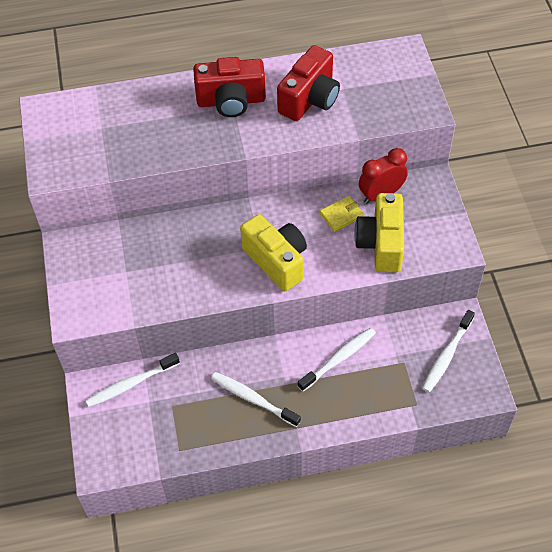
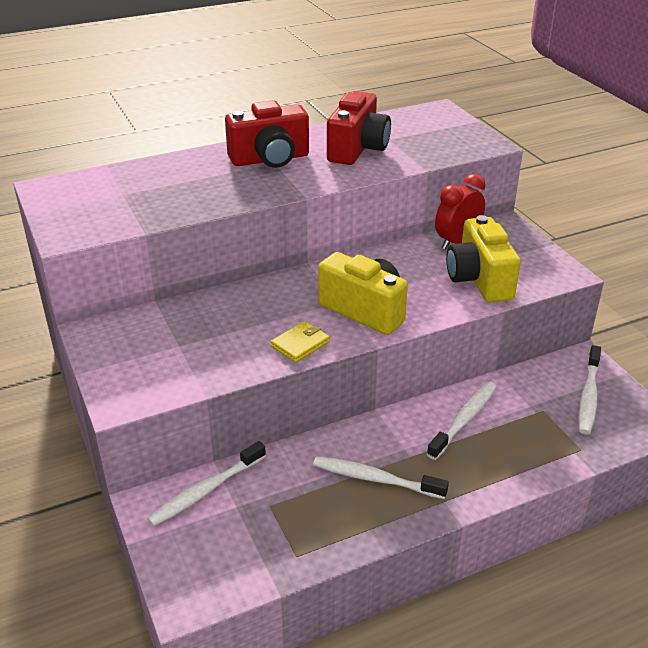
camera: 15 degrees left, 20 degrees down
(341, 215) = (422, 262): yellow wallet -> yellow wallet (300, 344)

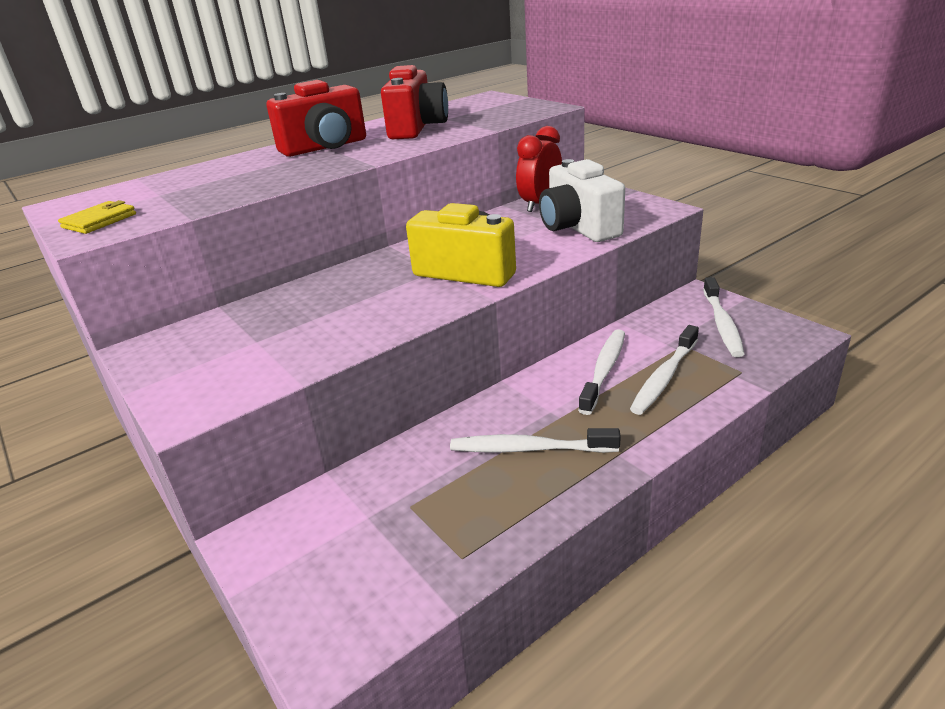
camera: 10 degrees left, 5 degrees down
(206, 490) = (324, 507): white toothbrush -> white toothbrush (664, 377)
(300, 344) = (404, 313): yellow wallet -> yellow wallet (99, 221)
(479, 280) = (578, 228): yellow camera -> white camera

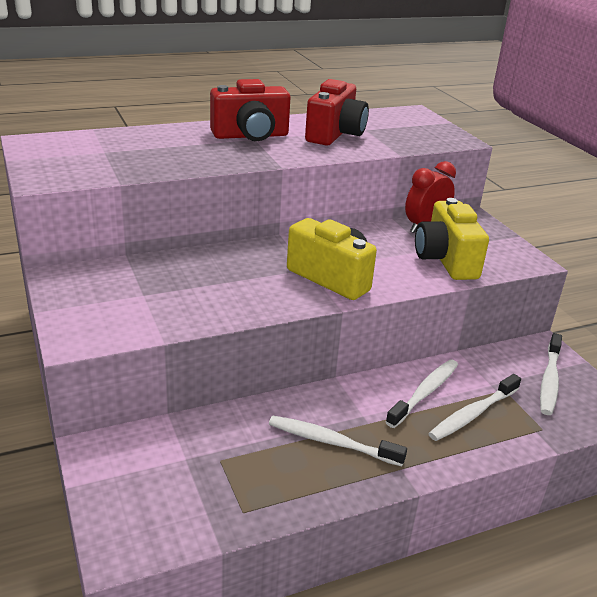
camera: 10 degrees right, 0 degrees up
(99, 221) = (53, 167): yellow wallet -> none
(578, 228) = (446, 260): white camera -> yellow camera

